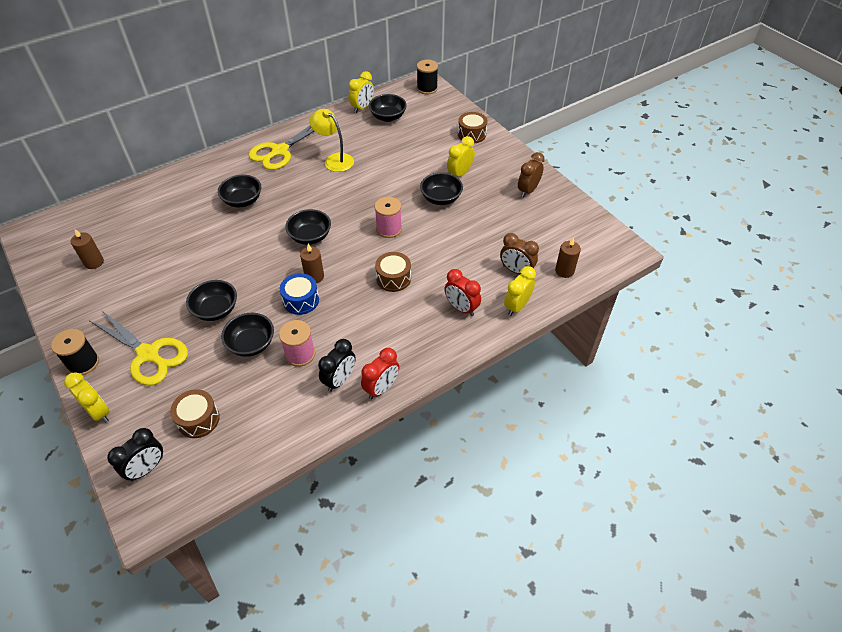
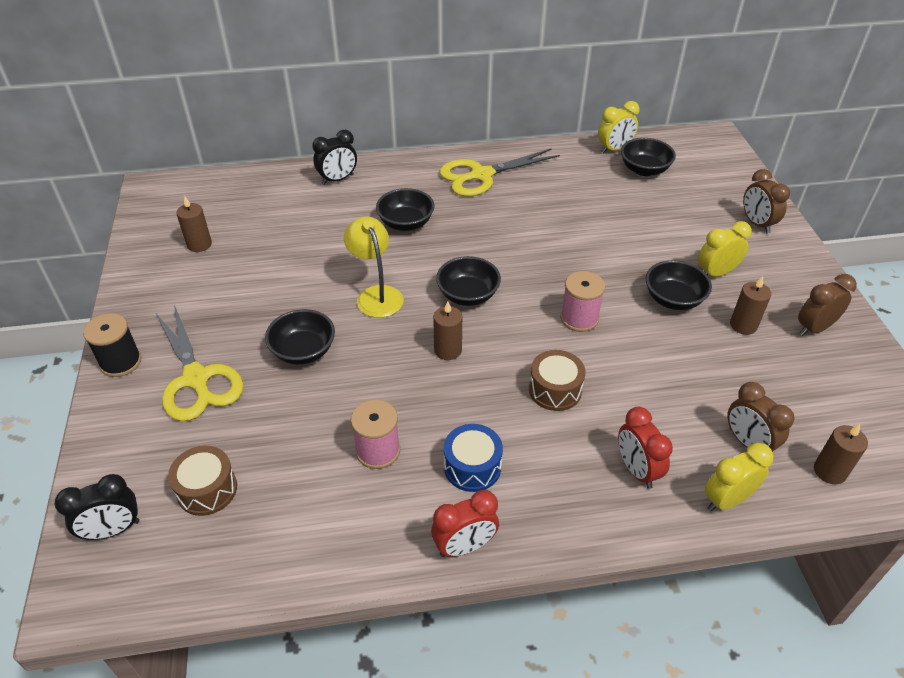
camera: 25 degrees right, 5 degrees down
(99, 412) = (102, 431): yellow clock -> none
(251, 344) = (323, 412): black bowl -> none
(301, 300) = (415, 376): blue drum -> blue drum (472, 467)
(334, 160) = (547, 205): yellow lamp -> yellow lamp (376, 295)
(339, 380) = (412, 509): black clock -> black clock (338, 179)
(427, 88) = (715, 147): black spool -> none
(471, 134) = (757, 224): brown drum -> brown clock
(488, 202) = (743, 325): none -> brown candle

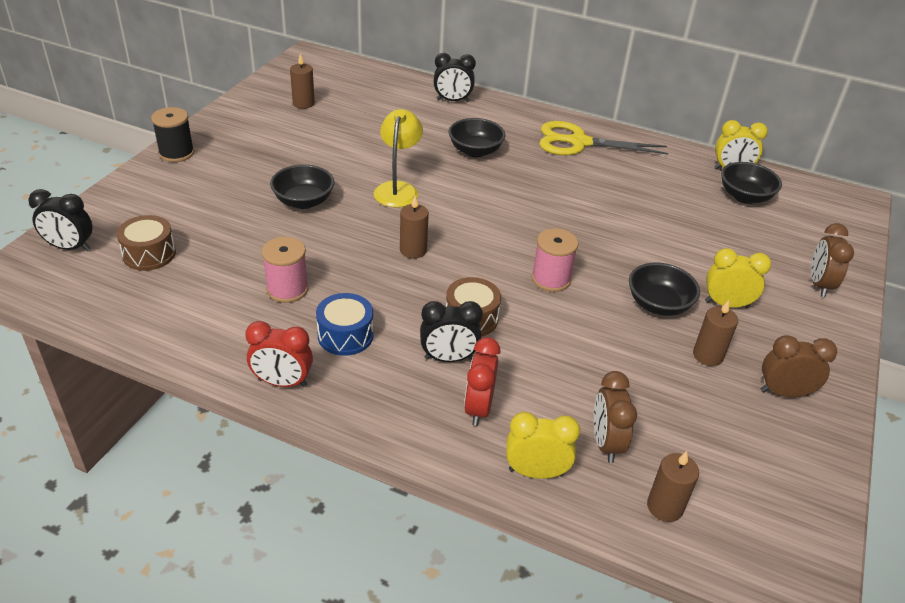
camera: 30 degrees right, 5 degrees down
(196, 379) = (213, 185): yellow scissors -> none
(468, 295) = (471, 221): black bowl -> none
(573, 438) = (448, 358): none -> black clock

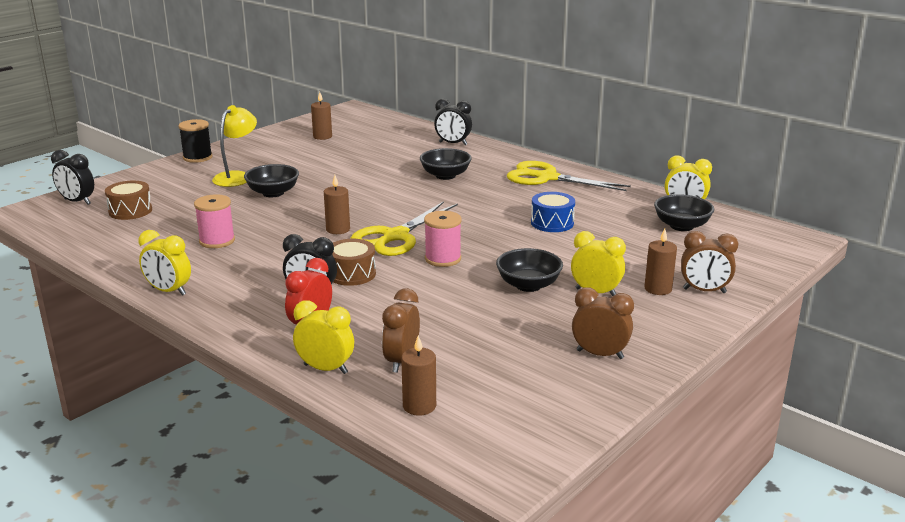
camera: 20 degrees right, 15 degrees down
(282, 382) = (169, 291): red clock -> yellow clock
(345, 335) = (240, 271): blue drum -> blue drum (552, 223)
(398, 189) = (357, 192): yellow lamp -> yellow lamp (237, 177)
(481, 252) = (395, 236): none -> yellow scissors
(708, 355) = (546, 322): brown candle -> brown candle (658, 289)
(819, 285) = (704, 291): brown clock -> brown clock turned 105 degrees counterclockwise

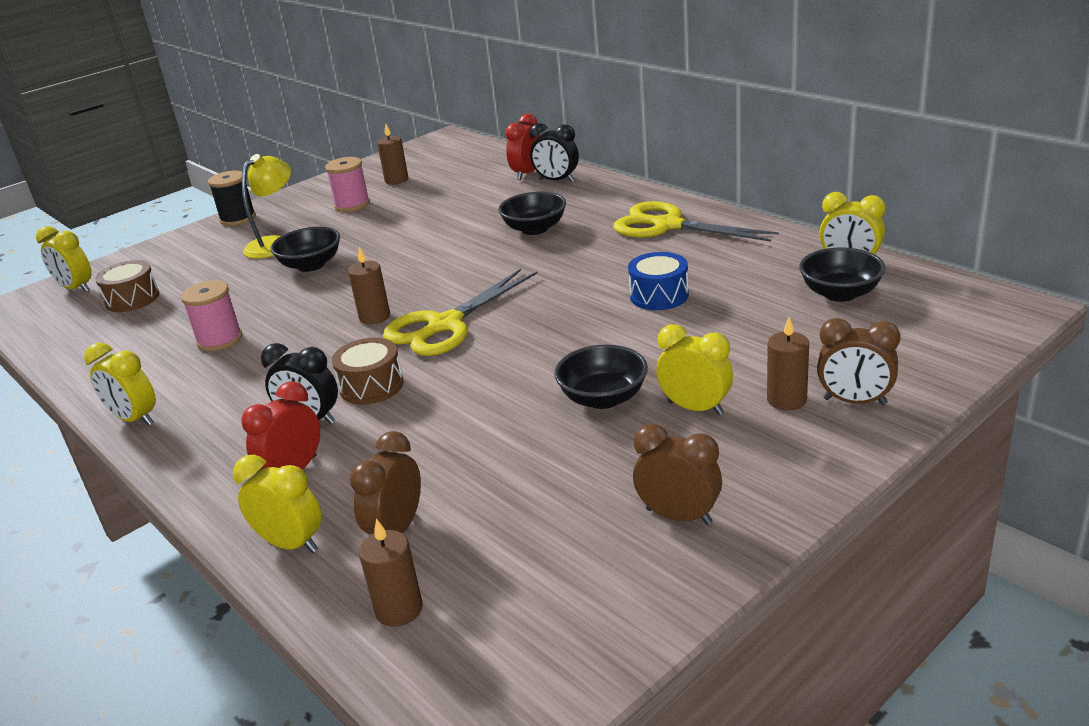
camera: 10 degrees right, 5 degrees up
(77, 202) = (76, 288): black clock -> yellow clock
(427, 137) = (527, 174): none -> red clock
(443, 259) = (497, 358): pink spool -> pink spool (352, 205)

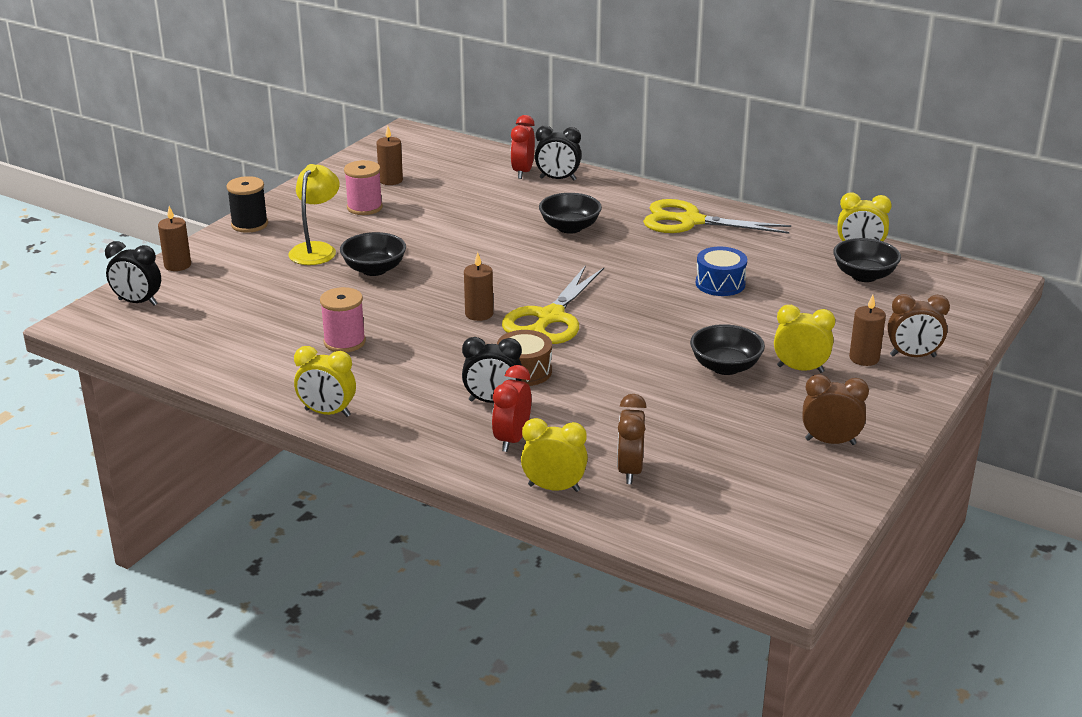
camera: 20 degrees left, 0 degrees up
(76, 288) = (138, 302): yellow clock -> black clock
(132, 299) = (213, 310): brown drum -> none
(399, 609) = (671, 518): brown candle -> brown candle (177, 265)

